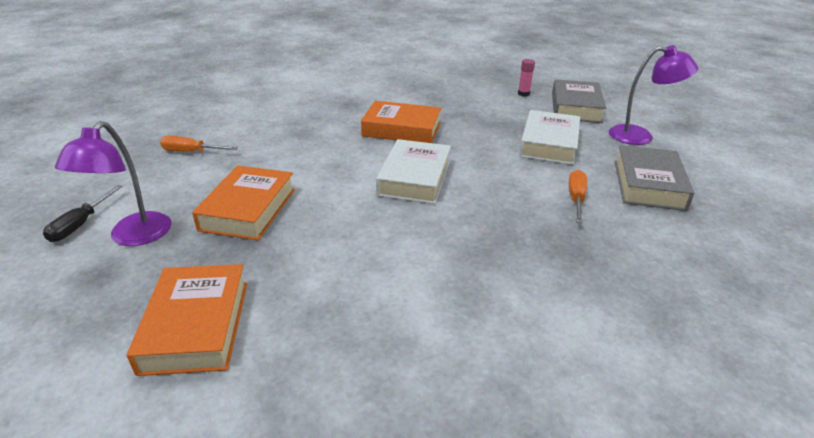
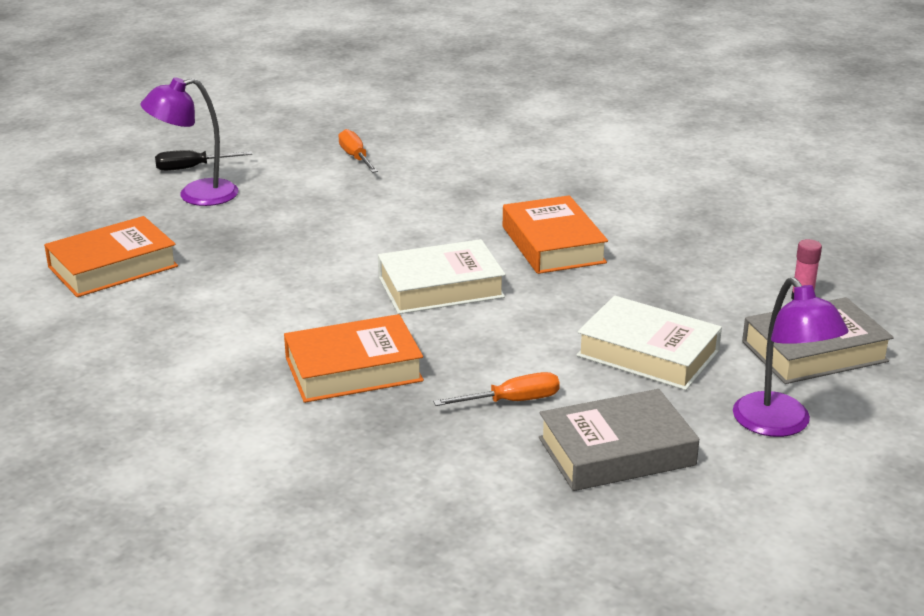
camera: 60 degrees right, 5 degrees down
(248, 209) = (285, 224): orange book -> orange book (353, 369)
(548, 144) = (648, 353): white book -> white book turned 45 degrees clockwise

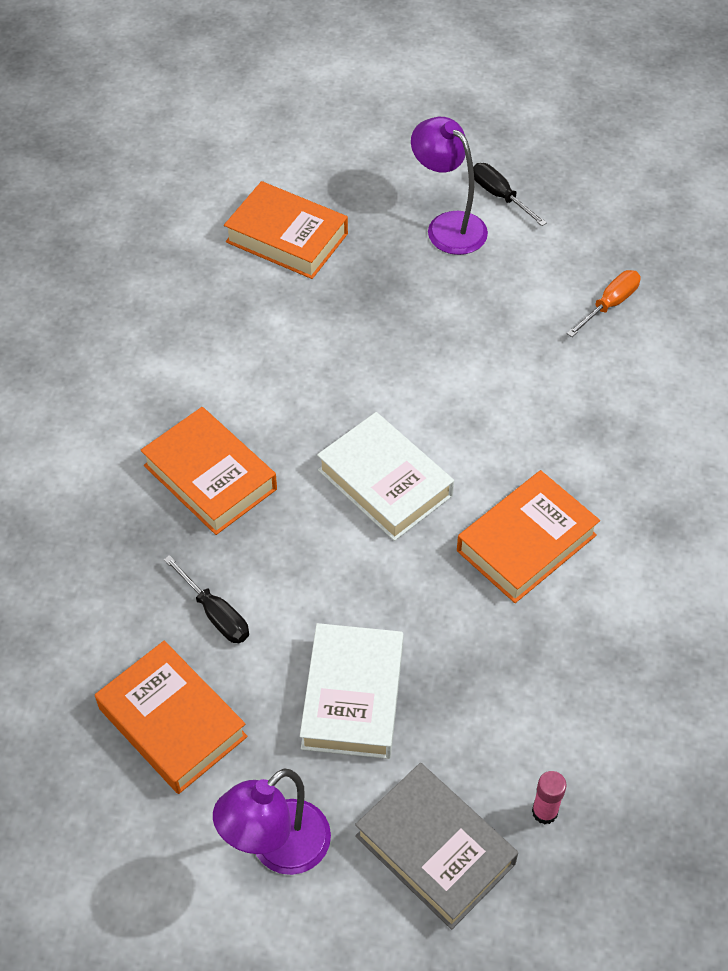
camera: 65 degrees right, 25 degrees up
(512, 401) = (215, 614): orange screwdriver -> black screwdriver
(616, 451) = (172, 722): grey book -> orange book

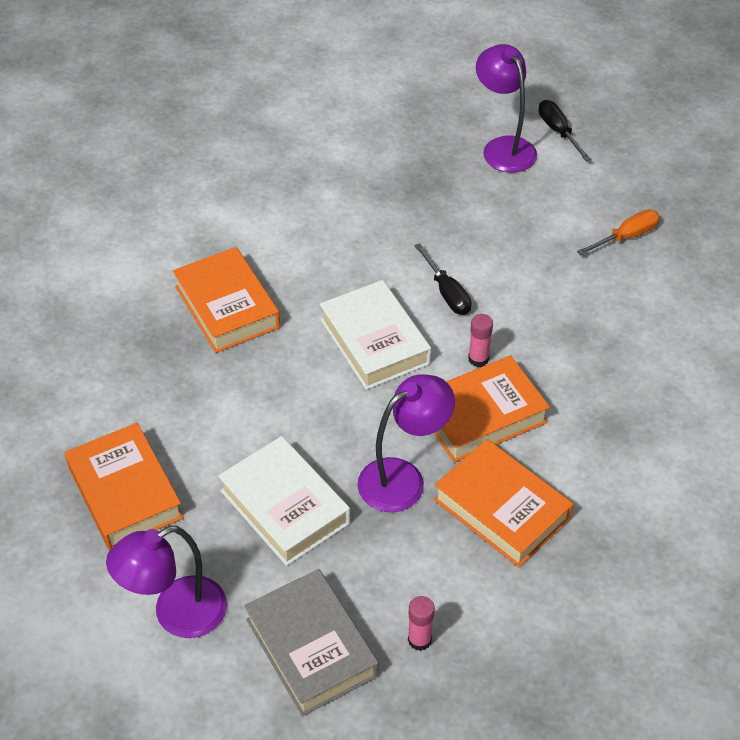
camera: 15 degrees right, 5 degrees down
(215, 614) = (192, 415): black screwdriver -> black screwdriver (447, 293)
(287, 238) = (360, 132): orange book -> orange book (501, 509)
(353, 697) = (285, 507): white book -> white book turned 60 degrees counterclockwise
(467, 633) = (403, 478): none -> purple lamp
(501, 479) = (478, 359): none -> pink glue stick

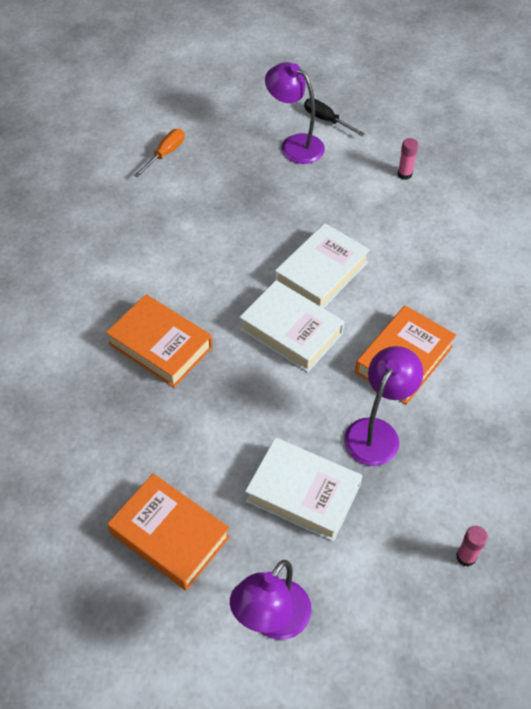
camera: 25 degrees left, 5 degrees up
(311, 647) = (391, 600): grey book -> none
(447, 293) = (321, 272): black screwdriver -> white book
(478, 359) = (375, 316): pink glue stick -> pink glue stick (404, 174)
(501, 509) = (461, 427): orange book -> none
(626, 236) = (421, 184): orange screwdriver -> orange screwdriver (165, 154)

